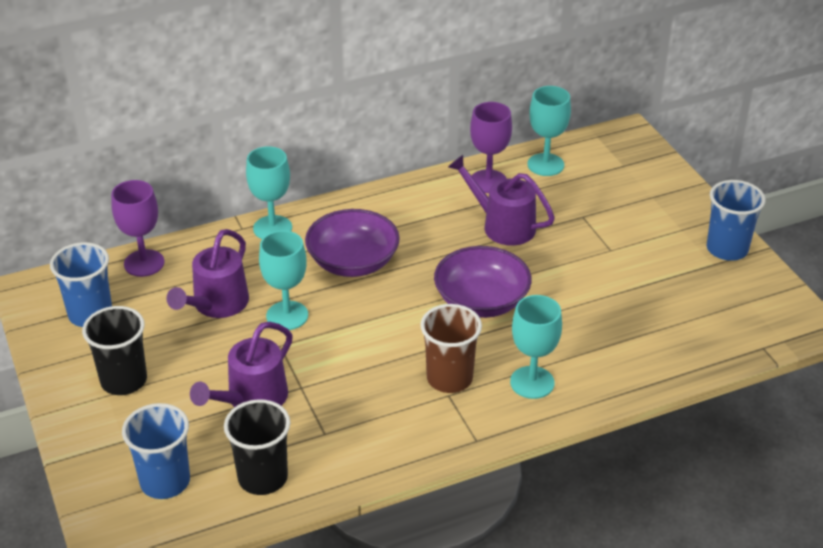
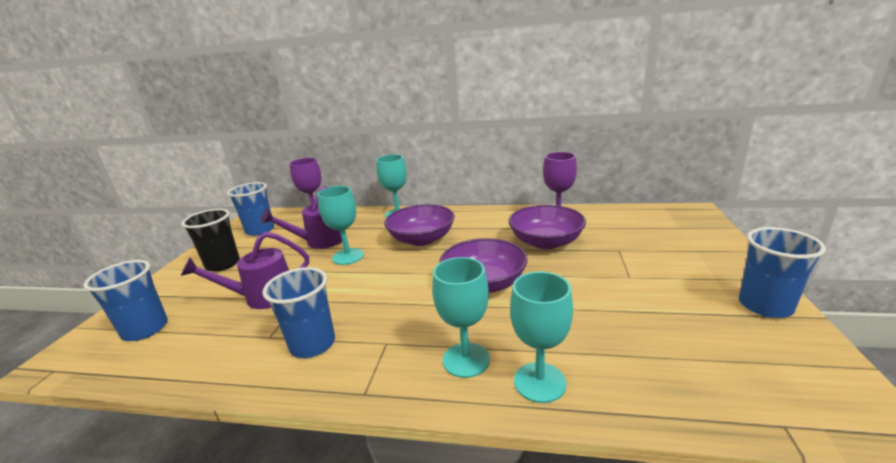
camera: 35 degrees right, 15 degrees down
(263, 477) = (191, 352): black cup -> none
(379, 422) = (312, 344): none -> blue cup
(449, 378) = (401, 330): brown cup -> none
(502, 225) = (546, 242): purple watering can -> purple bowl
(545, 165) = (610, 216): turquoise goblet -> turquoise goblet (539, 382)

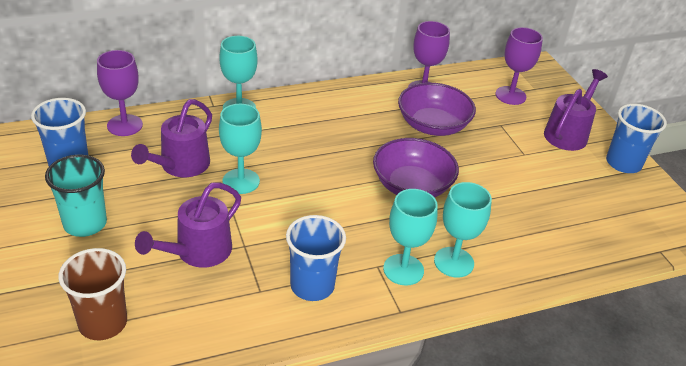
camera: 35 degrees left, 15 degrees up
(145, 329) = (103, 323): blue cup -> brown cup
(223, 264) = (85, 223): black cup -> turquoise cup
(422, 239) = (304, 142): purple bowl -> none
(539, 382) = (516, 264): turquoise goblet -> turquoise goblet (403, 269)
(646, 230) = (510, 95): none -> purple goblet
(699, 266) = (568, 133): none -> purple watering can

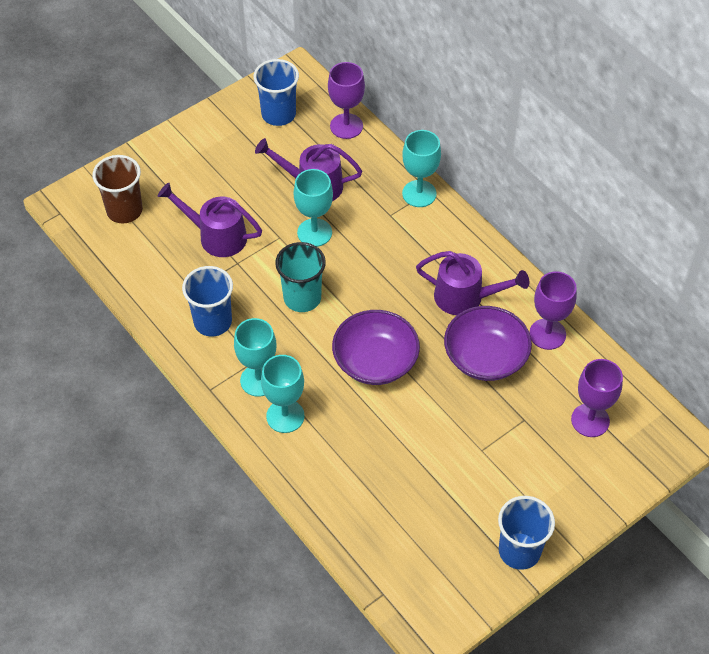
camera: 75 degrees right, 15 degrees up
(85, 223) = (215, 156): turquoise cup -> turquoise cup (302, 298)
(568, 133) = (547, 489): purple watering can -> purple watering can (466, 297)

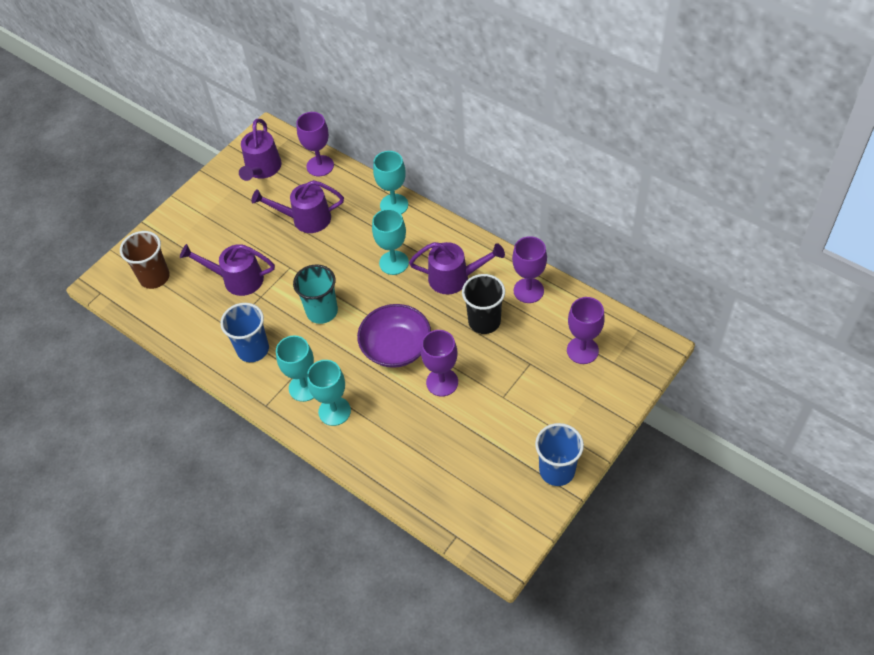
camera: 10 degrees left, 0 degrees up
(278, 114) = (262, 169): blue cup -> purple watering can
(314, 232) = (317, 256): turquoise goblet -> turquoise goblet (394, 263)
(416, 415) = (442, 382): none -> purple goblet
(485, 357) = (484, 321): purple bowl -> black cup

